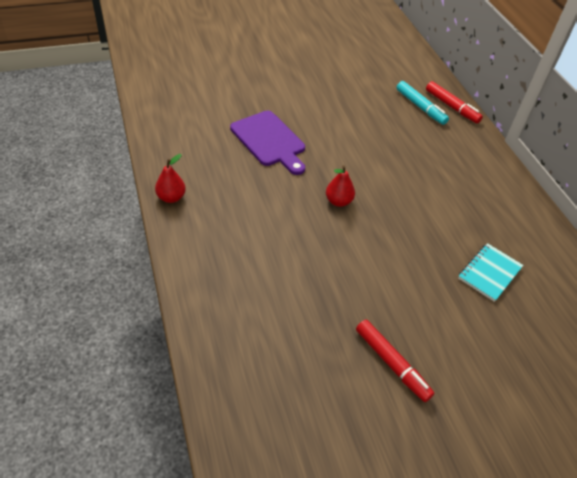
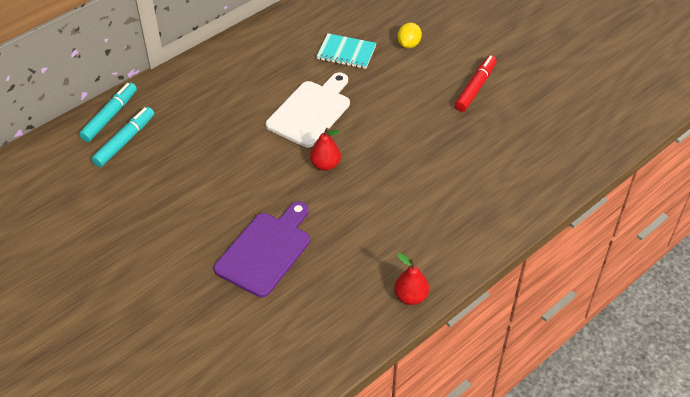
camera: 110 degrees left, 0 degrees up
(410, 216) = (311, 111): none -> white cutting board
(451, 106) = (109, 117): red marker -> turquoise marker
(489, 334) = (409, 44): none -> yellow lemon

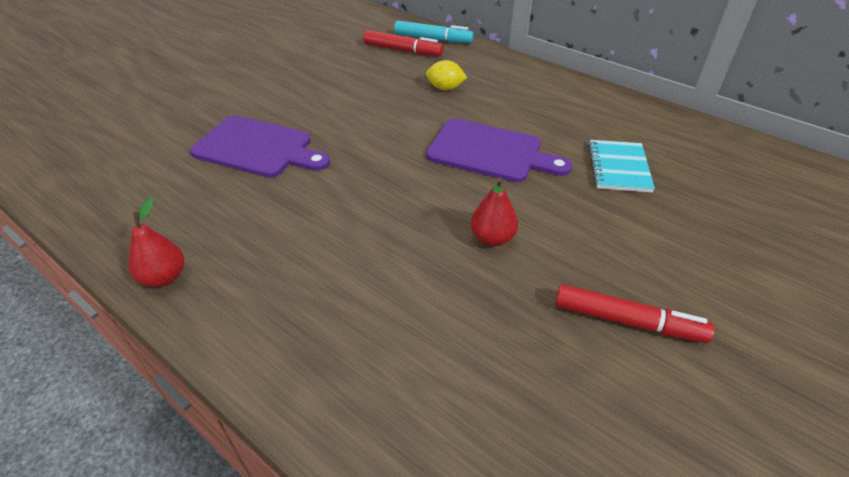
camera: 80 degrees right, 5 degrees down
(124, 141) = (402, 50): turquoise marker -> red marker
(311, 111) = (490, 152): white cutting board -> purple cutting board
(325, 165) = (399, 174): red pear -> red pear (492, 238)
(409, 44) = (681, 227): yellow lemon -> yellow lemon (445, 88)

